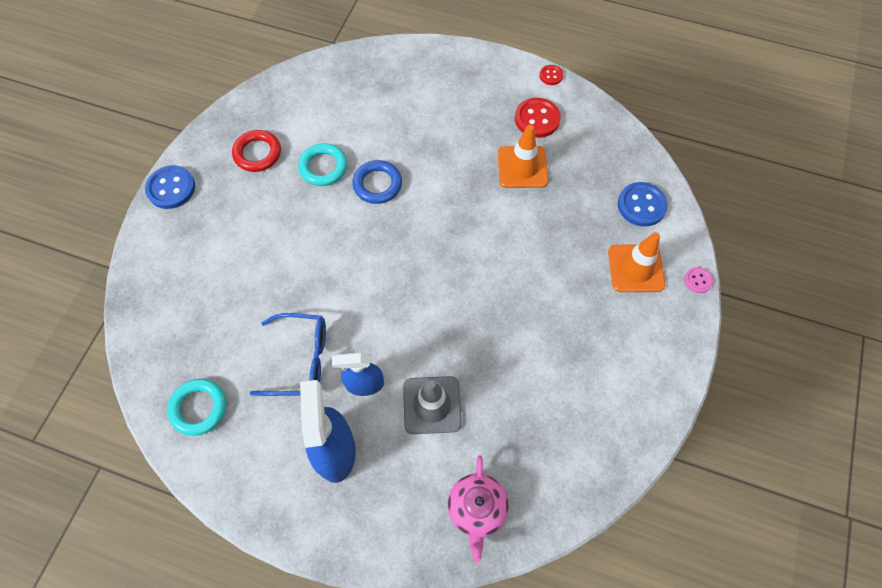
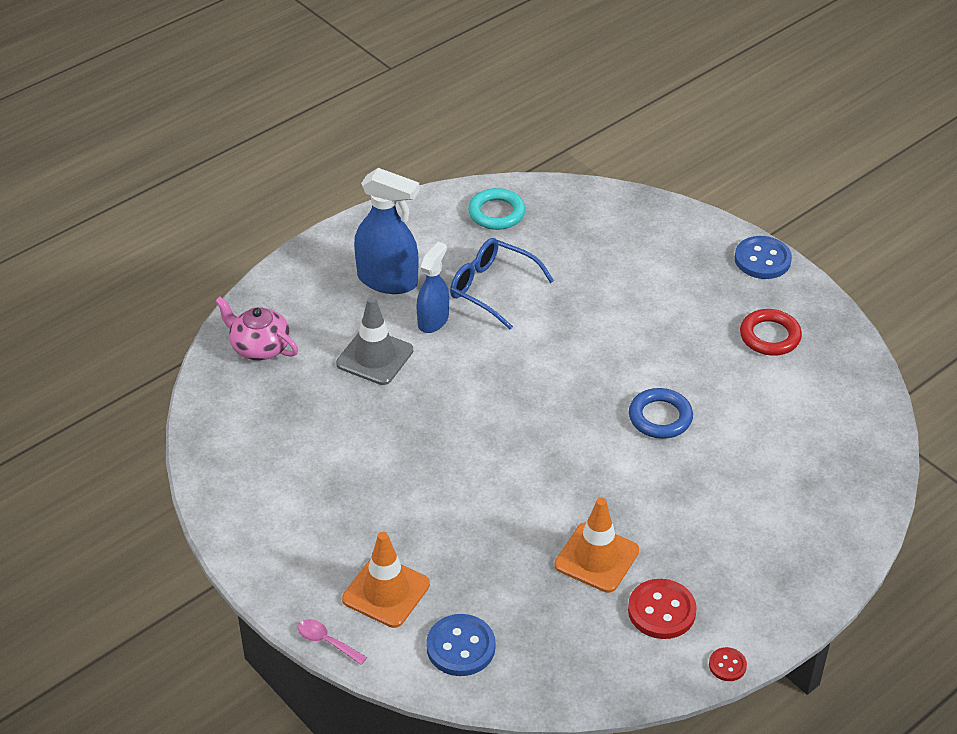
camera: 120 degrees right, 20 degrees down
(301, 360) = (491, 288): blue glasses -> blue glasses turned 90 degrees clockwise
(323, 167) = (715, 382): turquoise ring -> none
(698, 280) = (326, 642): pink button -> pink spoon

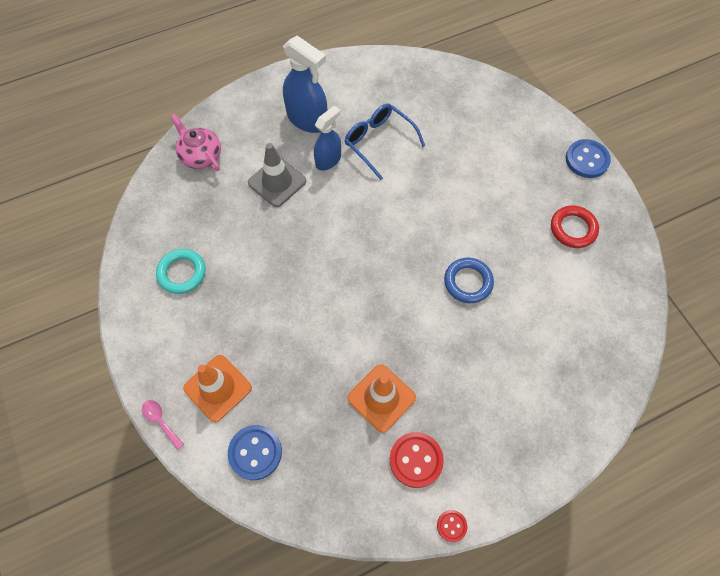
camera: 15 degrees right, 20 degrees up
(496, 213) = (402, 80): turquoise ring -> turquoise ring (182, 273)

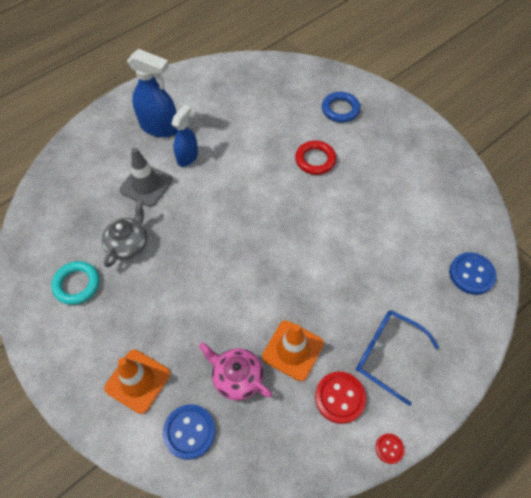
camera: 15 degrees left, 5 degrees down
(161, 421) = (89, 427): pink spoon -> none
(200, 155) = (69, 177): pink teapot -> pink teapot (237, 377)
(243, 243) = (128, 244): none -> grey teapot
(378, 142) = (228, 133): blue glasses -> blue glasses (387, 354)
(468, 282) = (339, 231): blue ring -> blue ring (340, 109)
(573, 229) = (412, 168): red ring -> red ring (315, 160)
(587, 160) = (406, 111): blue button -> blue button (471, 274)

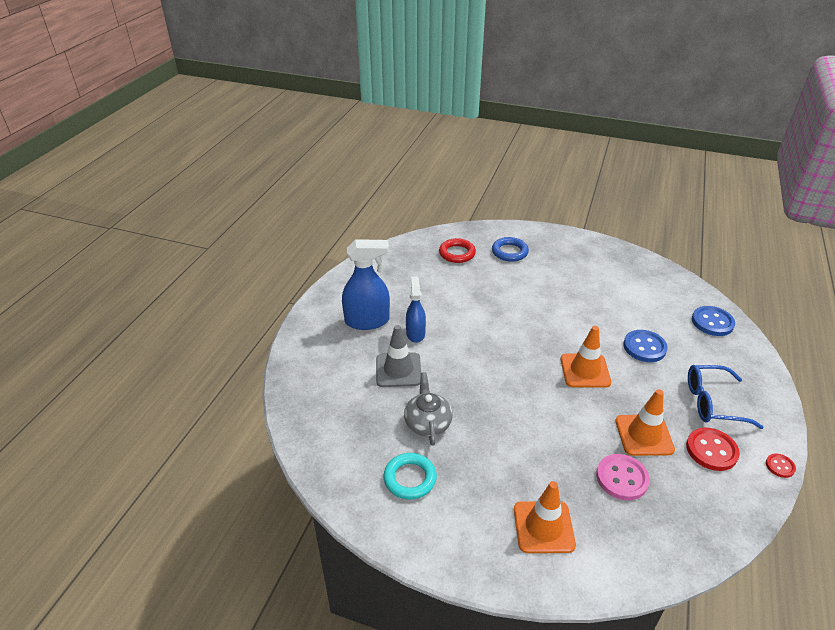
camera: 30 degrees left, 20 degrees down
(189, 432) = (626, 541): blue button -> blue button (644, 347)
(237, 377) = (622, 478): pink teapot -> pink button
(298, 262) = (585, 371): none -> orange traffic cone
(315, 160) = (525, 293): red ring -> red ring (457, 253)

